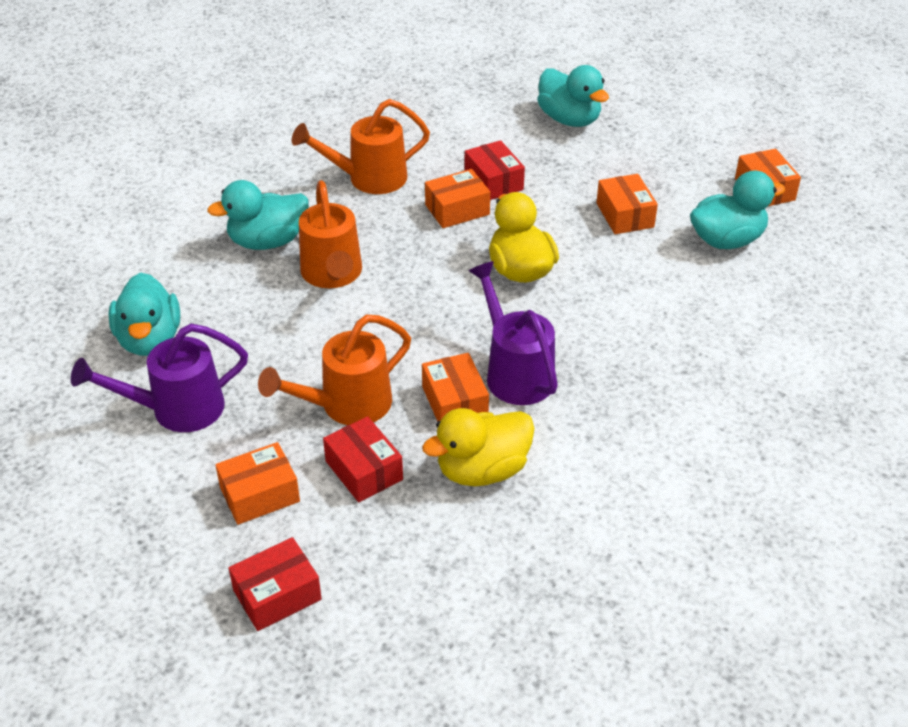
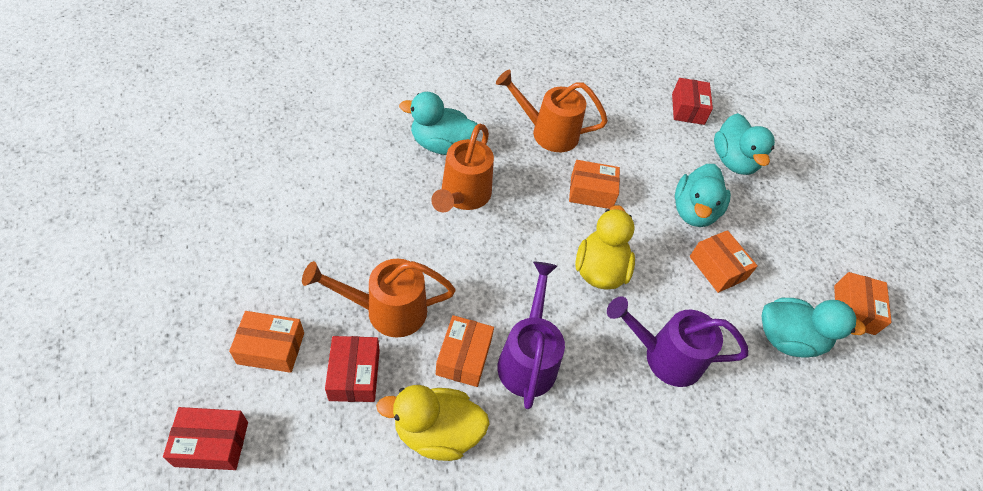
camera: 25 degrees right, 10 degrees up
(150, 339) = (306, 178): turquoise duck -> turquoise duck (693, 211)
(176, 409) = (277, 243): purple watering can -> purple watering can (664, 356)
(493, 181) = (636, 183): red box -> red box (687, 109)
(625, 215) = (717, 268): orange box -> orange box turned 45 degrees counterclockwise

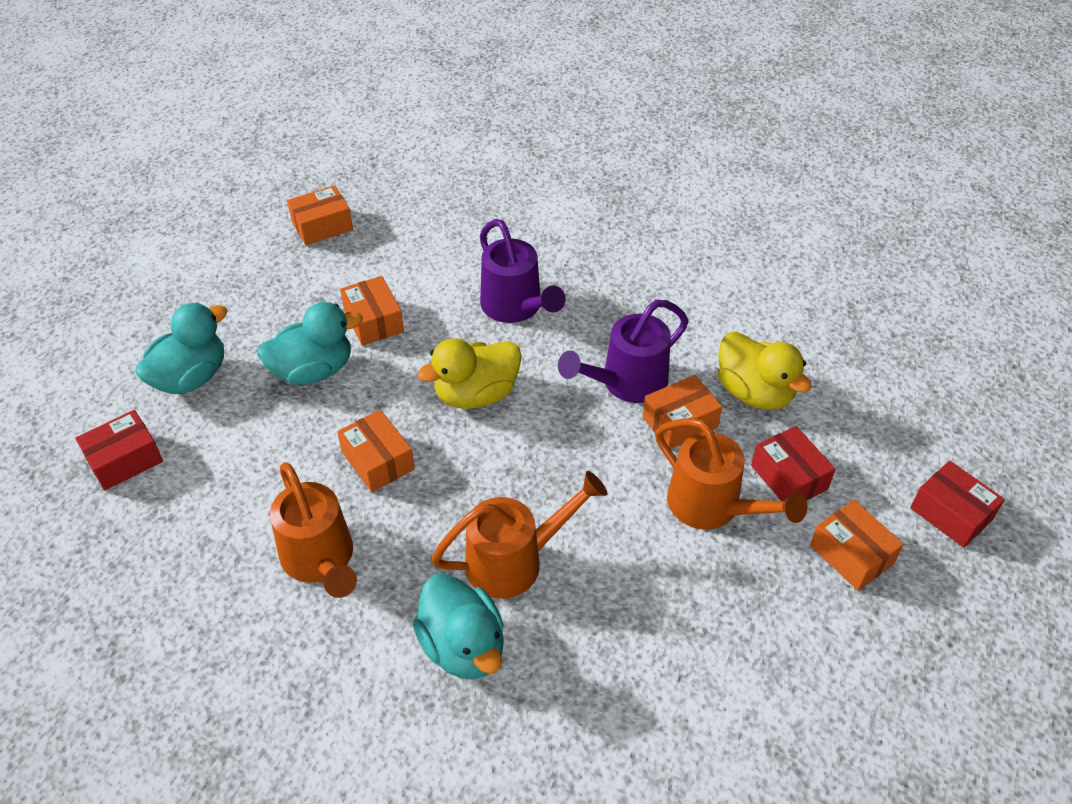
camera: 125 degrees left, 5 degrees down
(354, 375) = (789, 477): red box -> red box turned 75 degrees counterclockwise
(717, 268) = (373, 321): orange box -> orange box turned 45 degrees counterclockwise
(787, 339) = (405, 250): turquoise duck -> none

